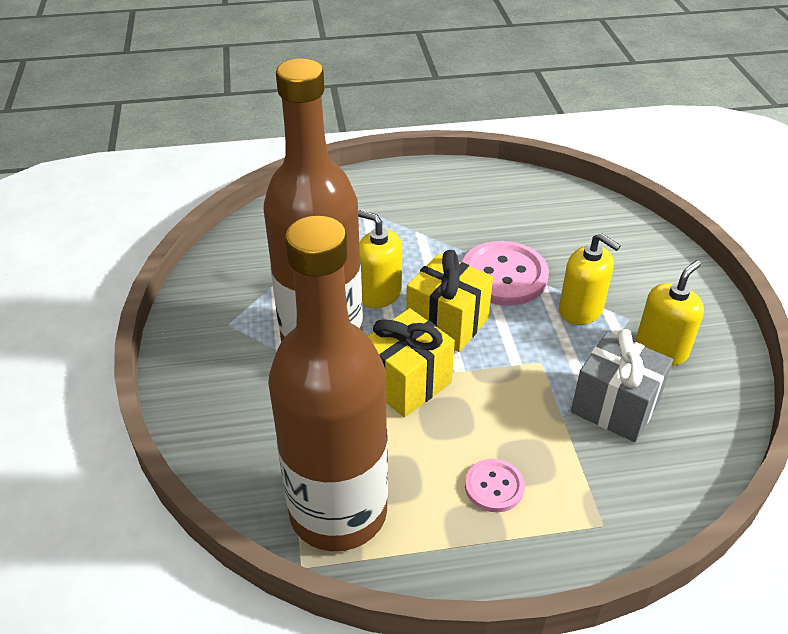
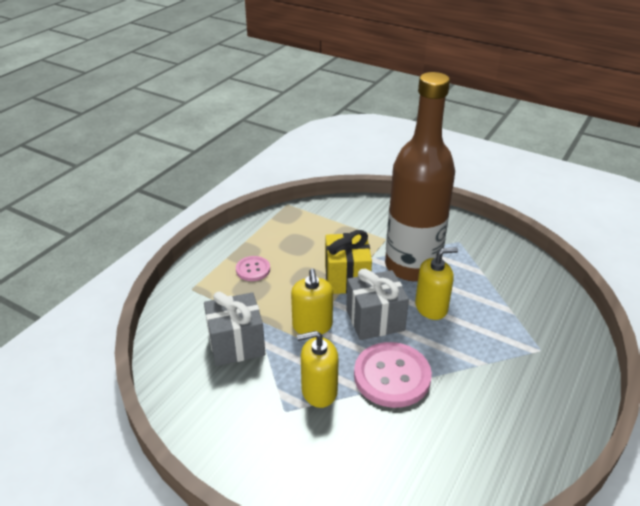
camera: 130 degrees right, 5 degrees down
(338, 512) = (299, 222): brown bottle -> none
(447, 323) = (375, 320): yellow gift -> grey gift
(661, 349) = (244, 403): yellow soap dispenser -> yellow soap dispenser (312, 325)

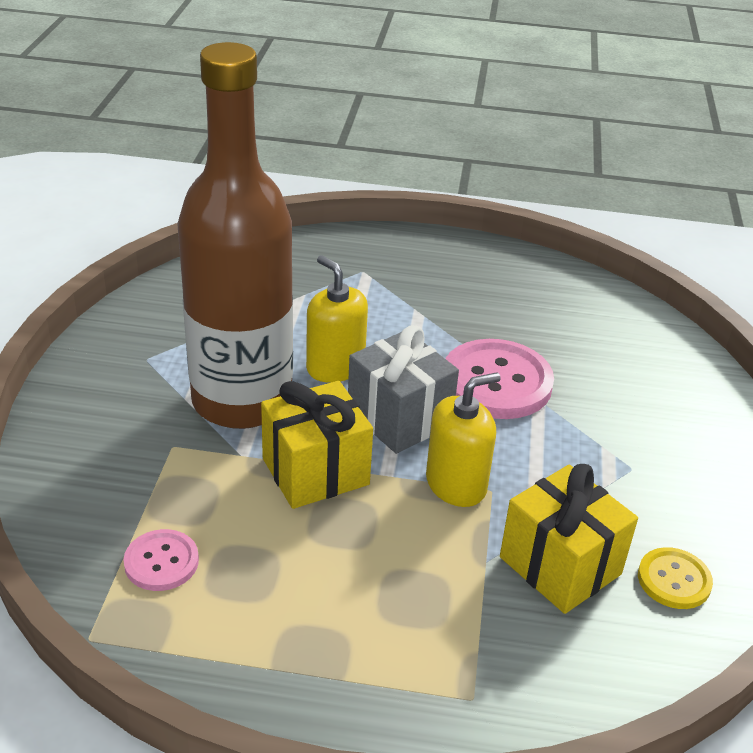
camera: 115 degrees left, 0 degrees up
(198, 386) = (674, 580): none -> yellow button
(236, 344) = (560, 565): grey gift -> yellow gift
(253, 269) = (359, 615): pink button -> pink button (161, 562)
(319, 391) = (574, 443): yellow soap dispenser -> none

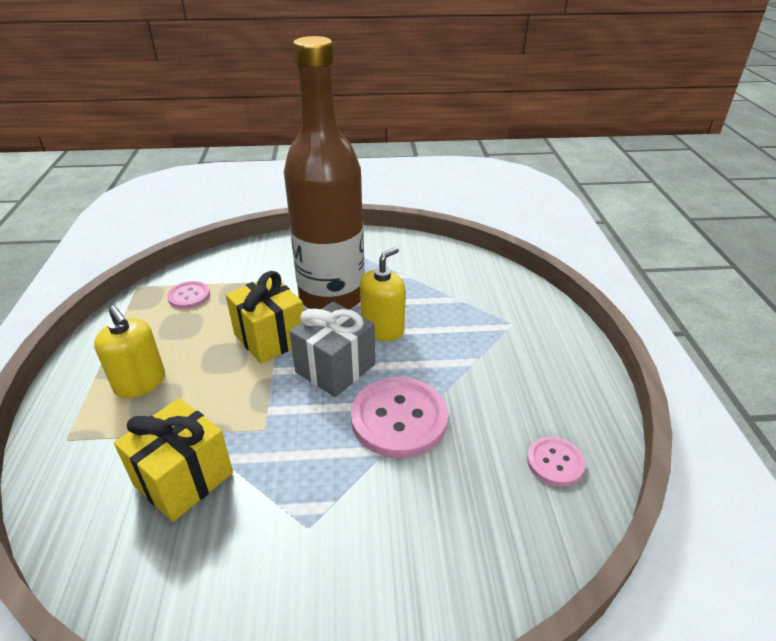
camera: 80 degrees right, 0 degrees up
(456, 484) = (268, 408): yellow soap dispenser -> yellow soap dispenser (140, 383)
(570, 300) = (555, 462): none -> pink button
(674, 580) = (165, 564): yellow button -> none

